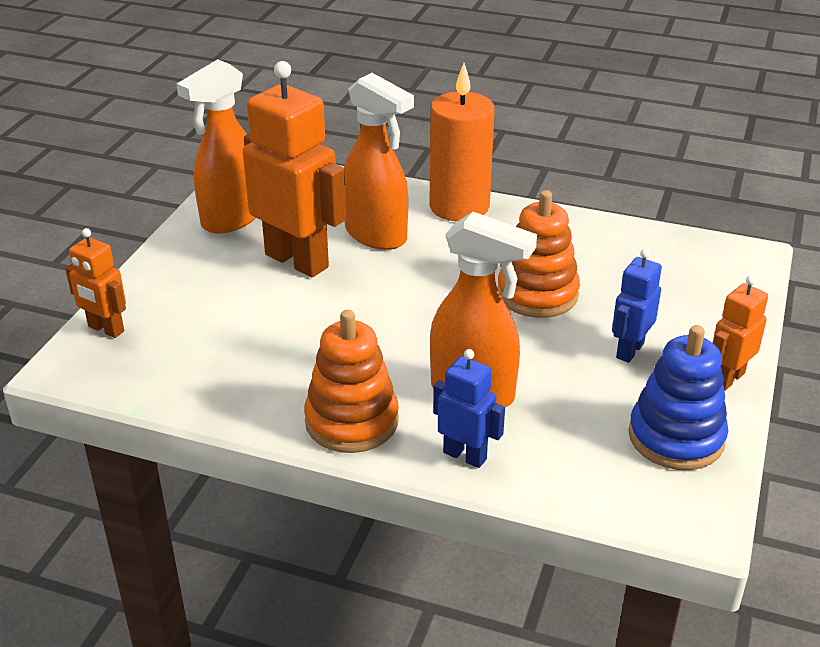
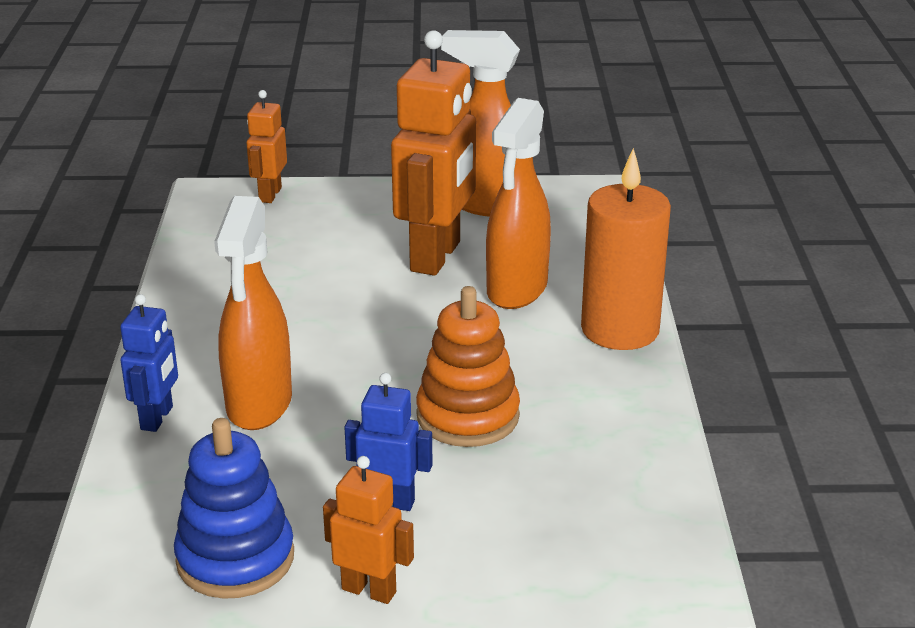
camera: 70 degrees right, 5 degrees down
(352, 421) = (187, 344): orange stacking toy -> none

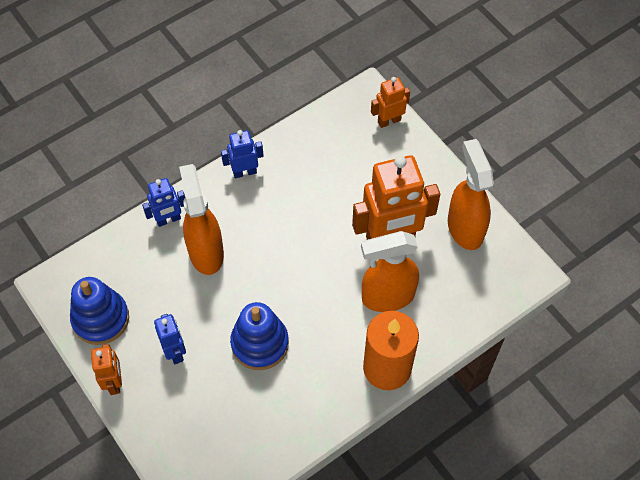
camera: 55 degrees right, 30 degrees up
(180, 322) = (244, 172): none -> blue robot
(259, 405) = (206, 252): orange spray bottle -> orange spray bottle turned 105 degrees clockwise
(468, 416) = (260, 343): orange stacking toy -> blue stacking toy

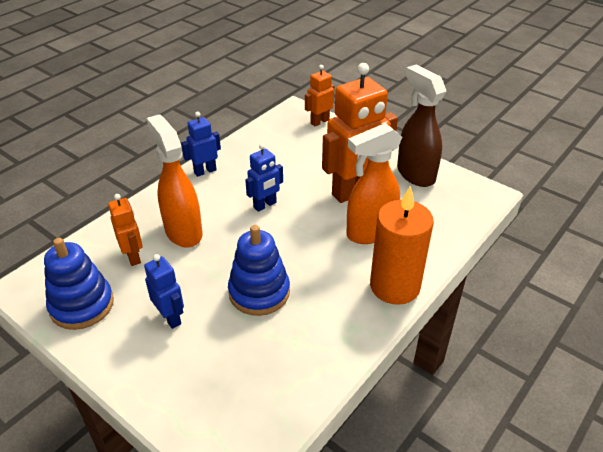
camera: 15 degrees left, 20 degrees down
(114, 382) = (106, 359): orange robot -> orange robot (133, 256)
(168, 220) = (140, 215): blue robot -> blue robot (265, 205)
(465, 228) = (415, 174): orange spray bottle -> brown spray bottle

